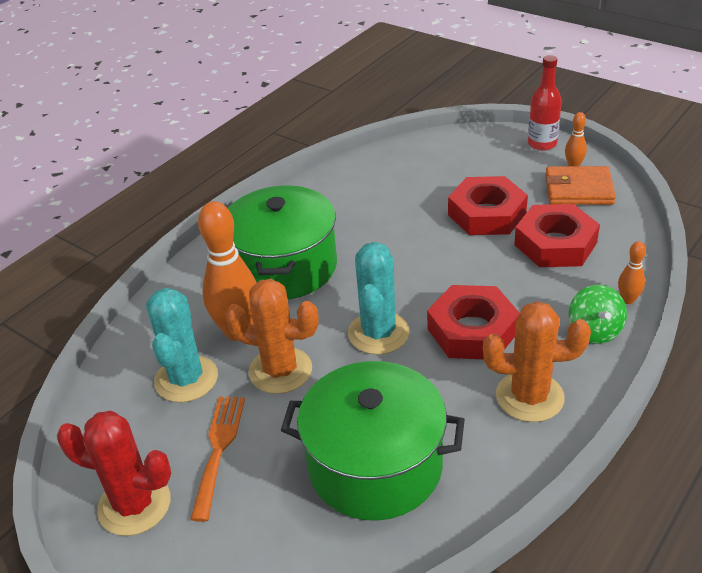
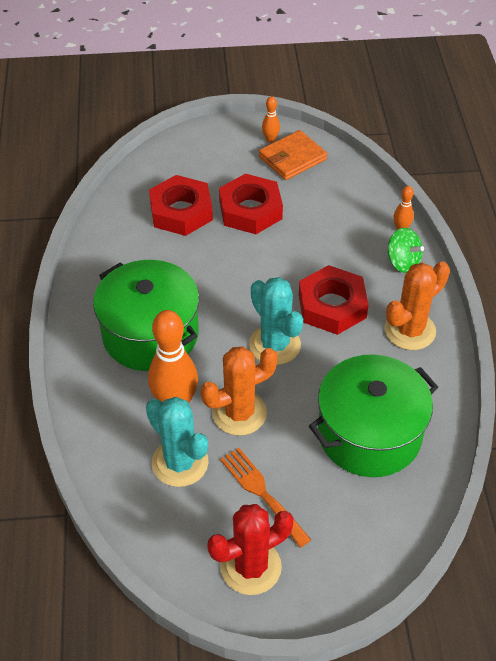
camera: 45 degrees left, 10 degrees up
(542, 144) = (229, 130): red bottle -> none
(555, 243) = (319, 210): red nut -> red nut (181, 211)

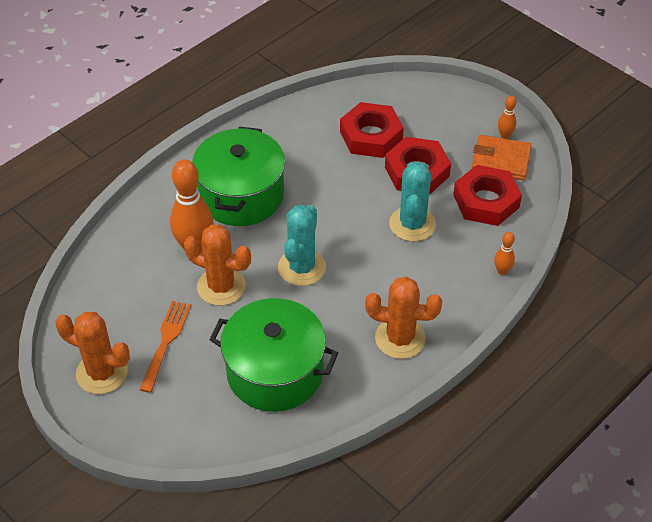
camera: 50 degrees right, 0 degrees up
(180, 462) = (150, 282): turquoise cactus -> turquoise cactus (412, 224)
(251, 567) = (102, 373): red cactus -> orange cactus
(332, 306) = (374, 277): red nut -> red nut (486, 201)
(403, 262) = (467, 293): green spinning top -> none

